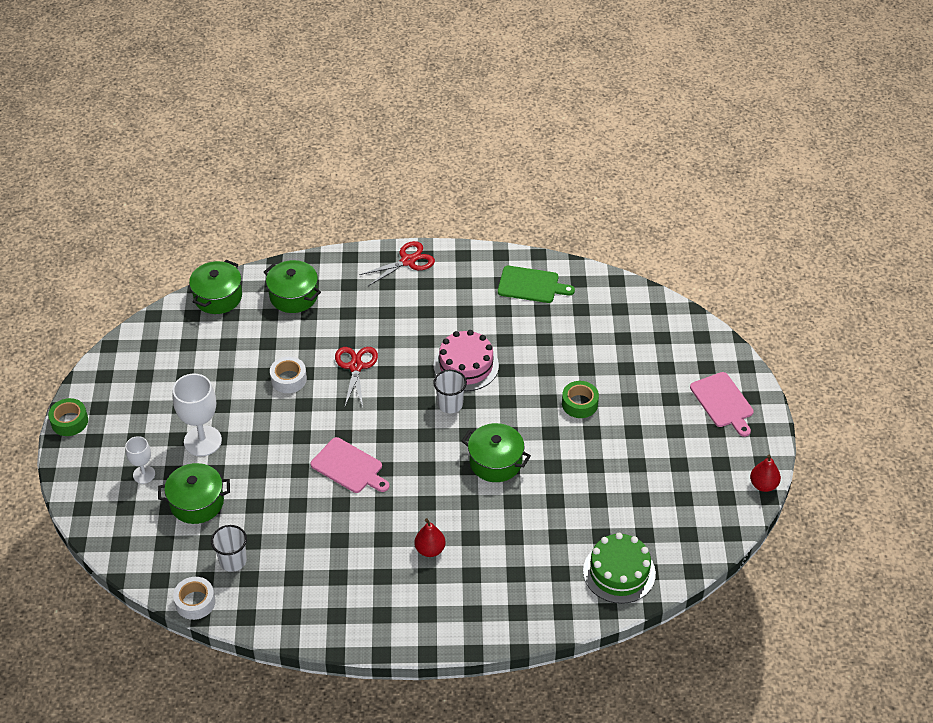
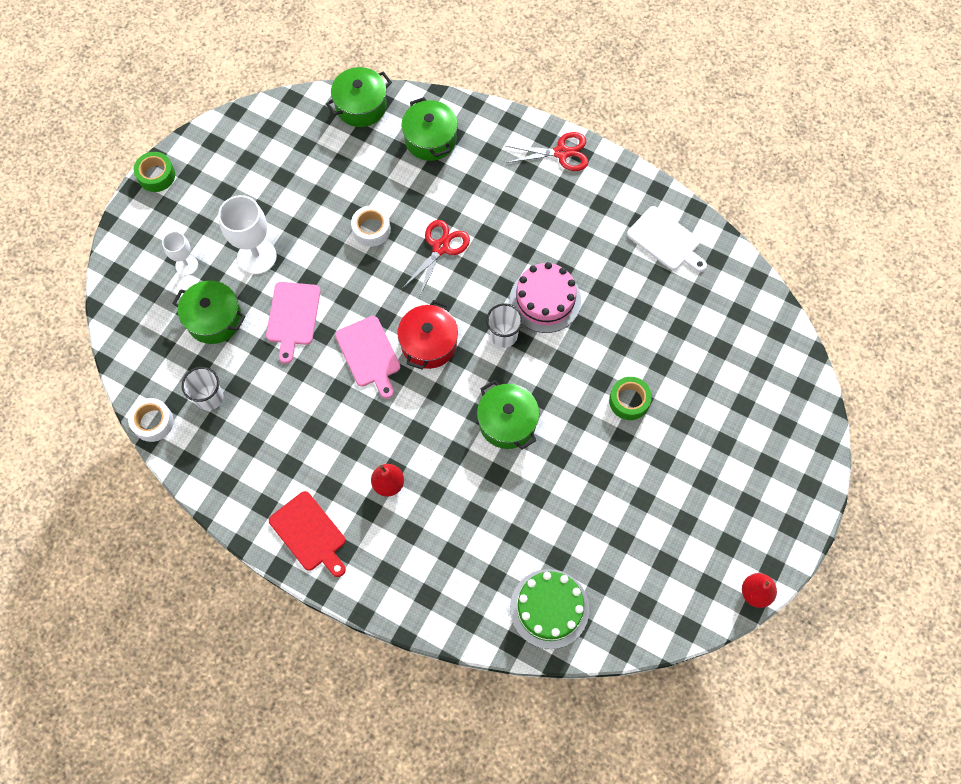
camera: 30 degrees right, 20 degrees up
(389, 616) = (309, 533): none -> red cutting board
(393, 437) = (429, 343): none -> red pot
(531, 285) = (666, 240): green cutting board -> white cutting board
(723, 402) = (775, 476): pink cutting board -> pink cutting board (293, 317)

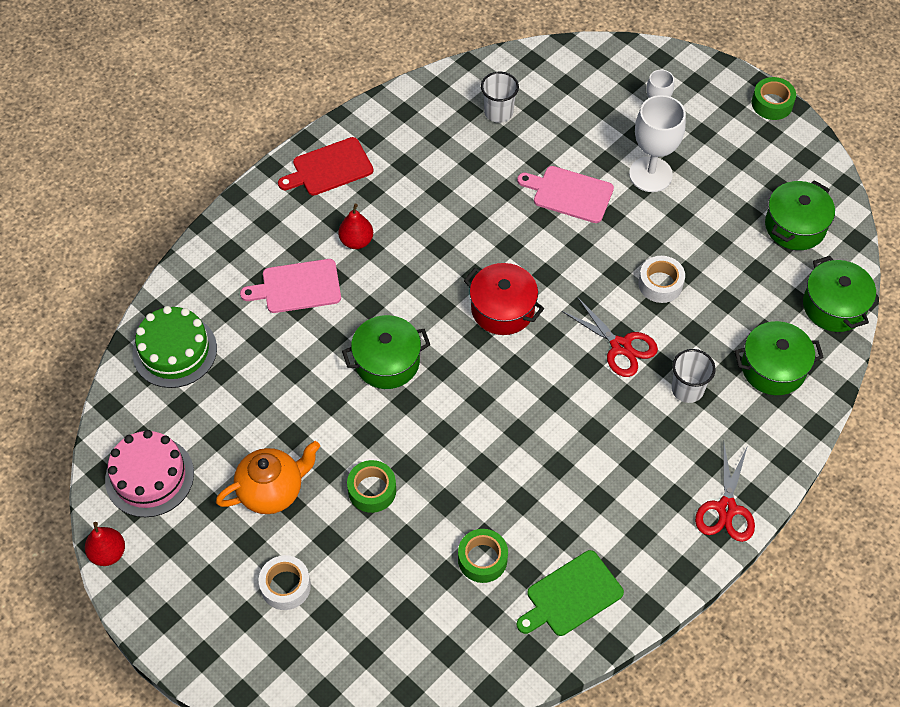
camera: 105 degrees right, 10 degrees down
(153, 422) = (486, 66): white tape -> white tape (285, 586)
(214, 319) = (585, 128): green pot -> green pot (795, 226)
(369, 354) = (506, 252): pink cutting board -> pink cutting board (297, 287)
(503, 335) = (491, 383): white cup -> white cup (687, 389)
(545, 300) = (524, 437): pink cake -> pink cake (149, 476)
(655, 478) = (272, 491): none -> orange teapot
(659, 306) = (482, 559): none -> green tape
(666, 240) = (571, 595): white cutting board -> green cutting board

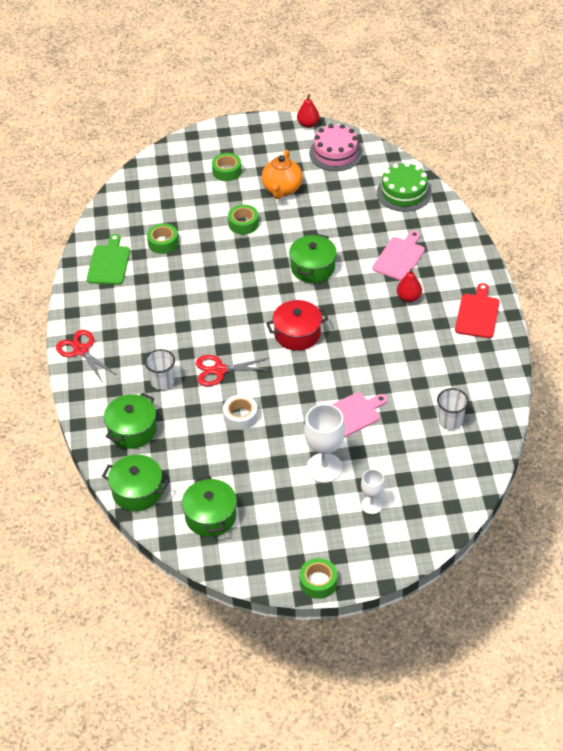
camera: 130 degrees right, 10 degrees down
(285, 586) = (227, 171): white tape -> green tape

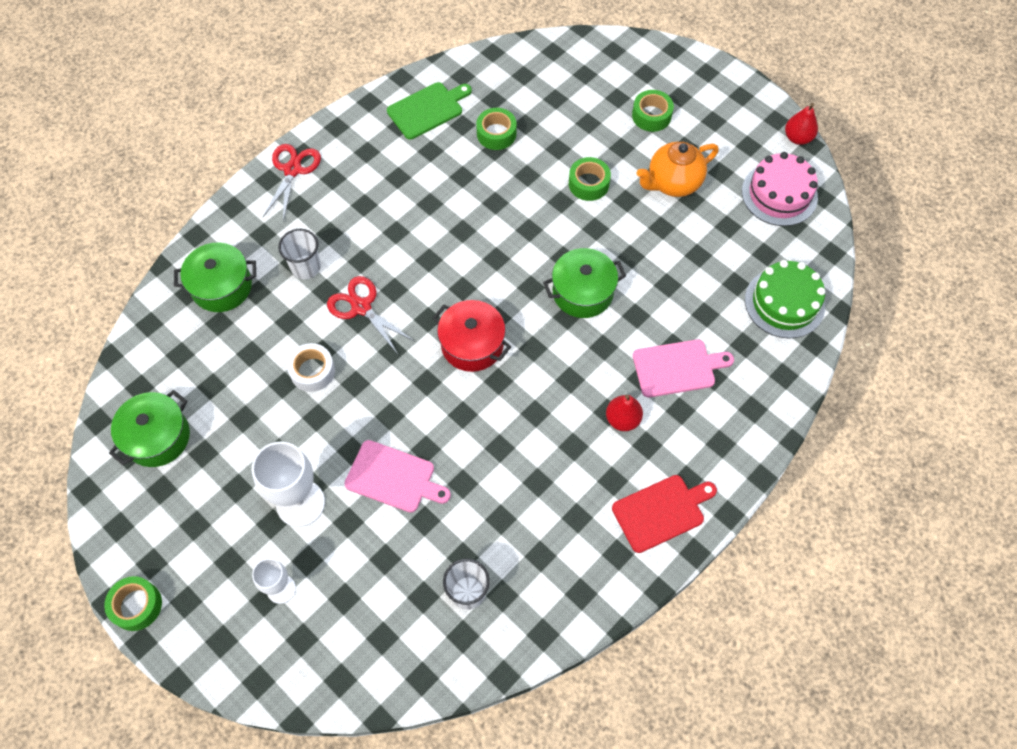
camera: 50 degrees right, 15 degrees up
(137, 491) = (145, 347): green pot -> none

